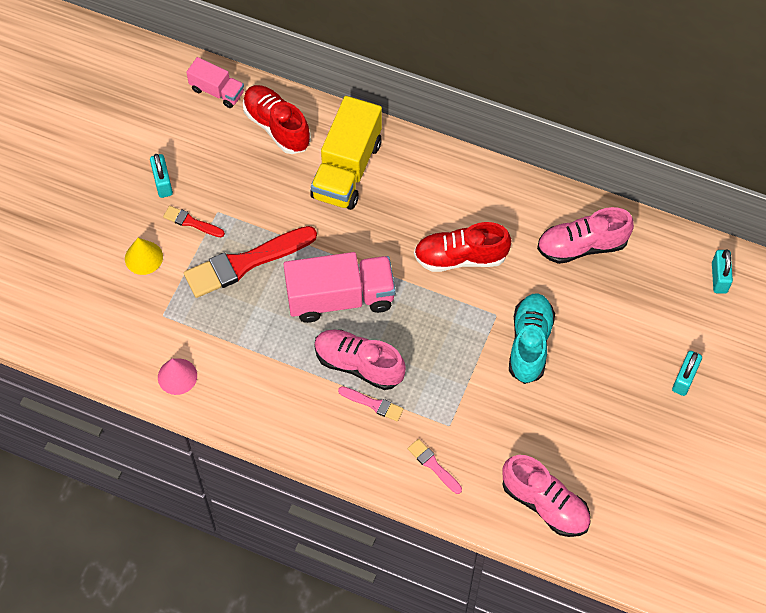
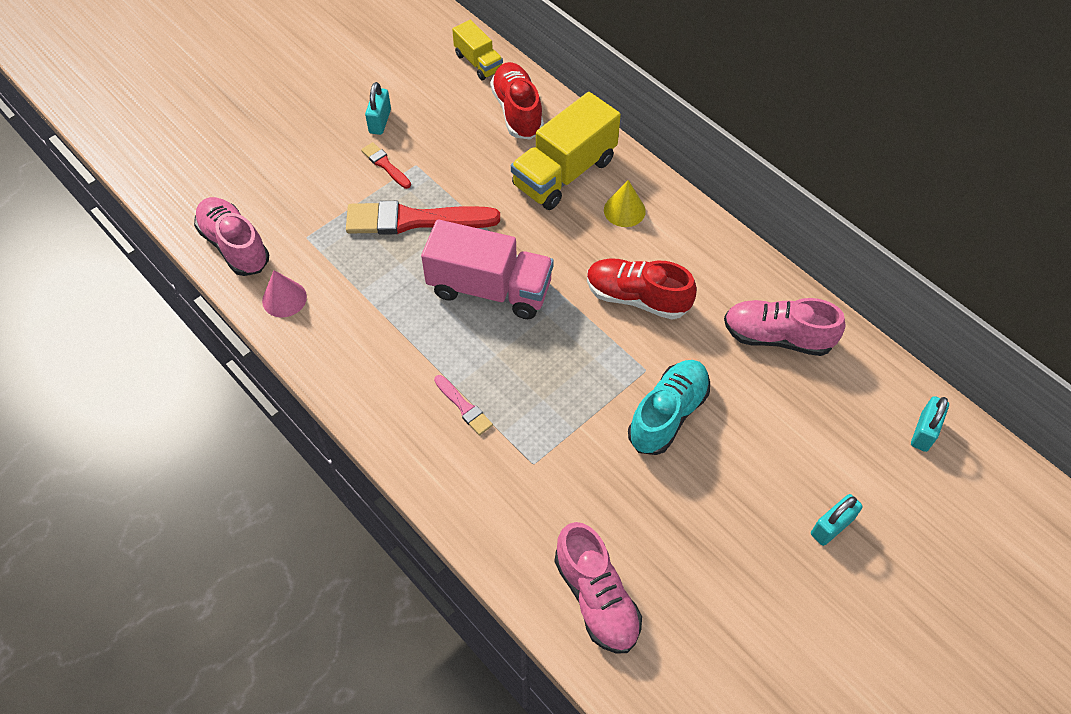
camera: 25 degrees right, 5 degrees down
(143, 257) = (321, 179): yellow cone -> yellow cone (624, 210)
(217, 91) = (478, 62): pink truck -> yellow truck
(359, 364) = (471, 361): pink shoe -> pink shoe (235, 246)
(433, 465) = (493, 499): pink brush -> none

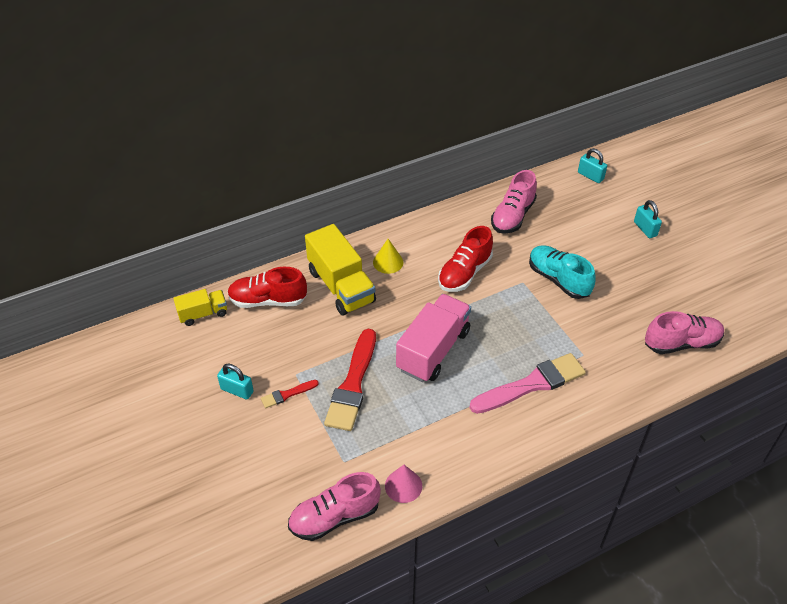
camera: 75 degrees left, 10 degrees down
(464, 407) = (531, 384): pink brush -> pink brush, size x2.12

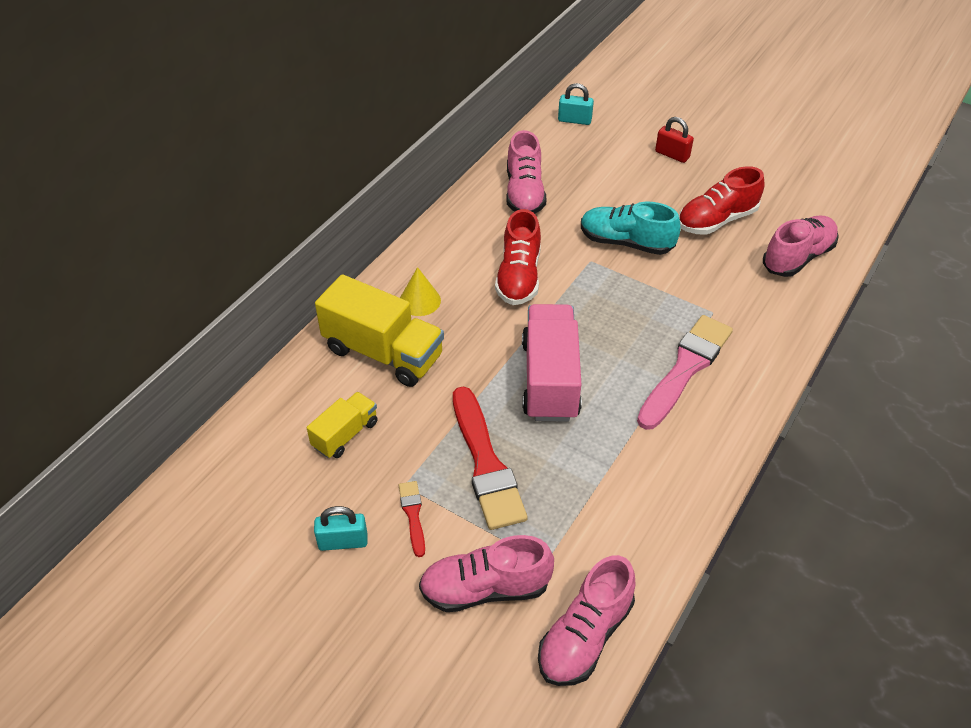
camera: 30 degrees left, 0 degrees up
(203, 314) = (223, 465): yellow truck -> yellow truck (345, 434)
(268, 300) = (301, 410): red shoe -> red shoe (716, 220)
(287, 394) = (413, 515): red brush -> red brush turned 135 degrees clockwise
(297, 459) = (485, 588): none -> pink shoe
(403, 485) = (636, 554): pink cone -> none
(645, 229) = (672, 155): turquoise padlock -> red padlock

